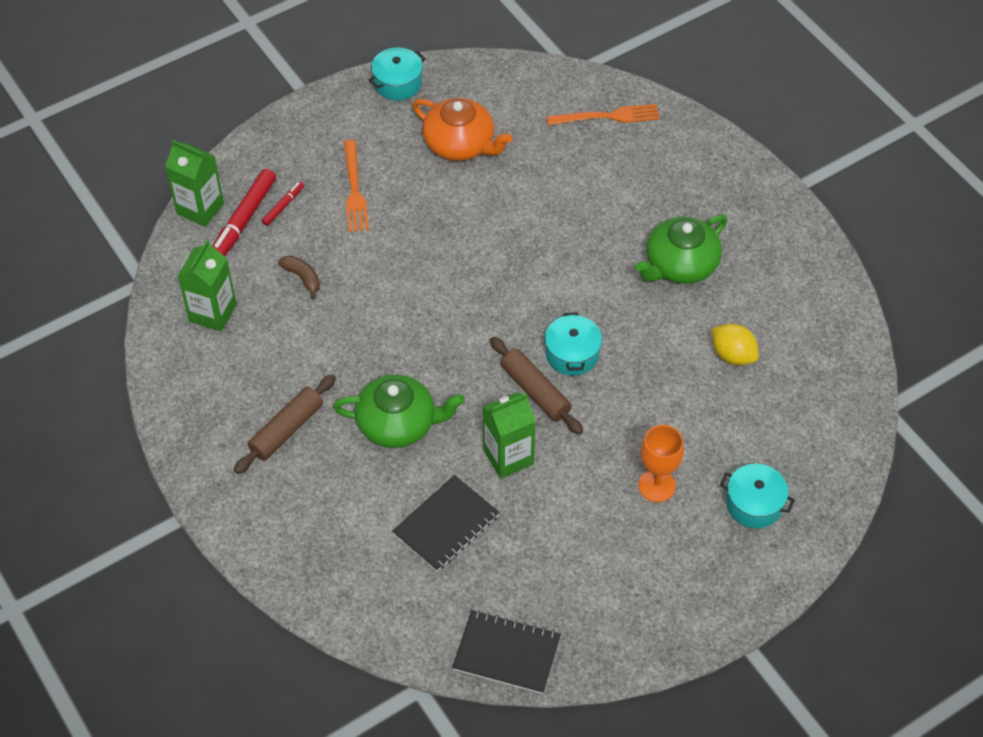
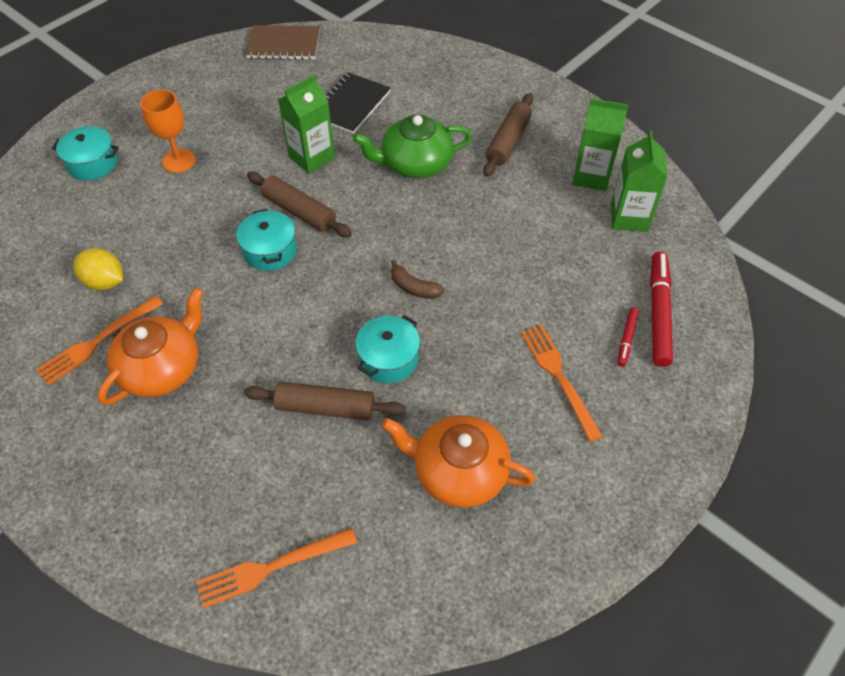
camera: 165 degrees right, 0 degrees up
(200, 209) = (712, 316): green carton -> green carton (591, 176)
(302, 278) = (563, 267): brown banana -> brown banana (414, 287)
(398, 83) = (578, 553): turquoise pot -> turquoise pot (388, 358)
(506, 653) = (284, 45): black notebook -> brown notebook
(549, 206) = (325, 407): none -> brown rolling pin
(680, 265) = (162, 368): green teapot -> orange teapot
(737, 298) = (96, 342): none -> orange fork

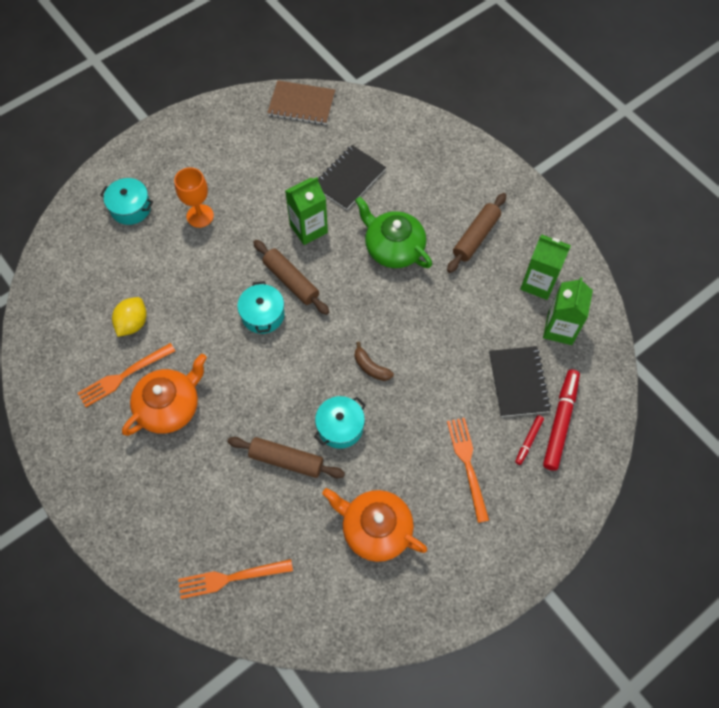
camera: 10 degrees right, 10 degrees up
(105, 282) = (133, 323): yellow lemon -> yellow lemon turned 75 degrees clockwise
(415, 163) = (393, 248): green teapot -> green teapot turned 45 degrees clockwise
(596, 278) = (518, 382): none -> black notebook

